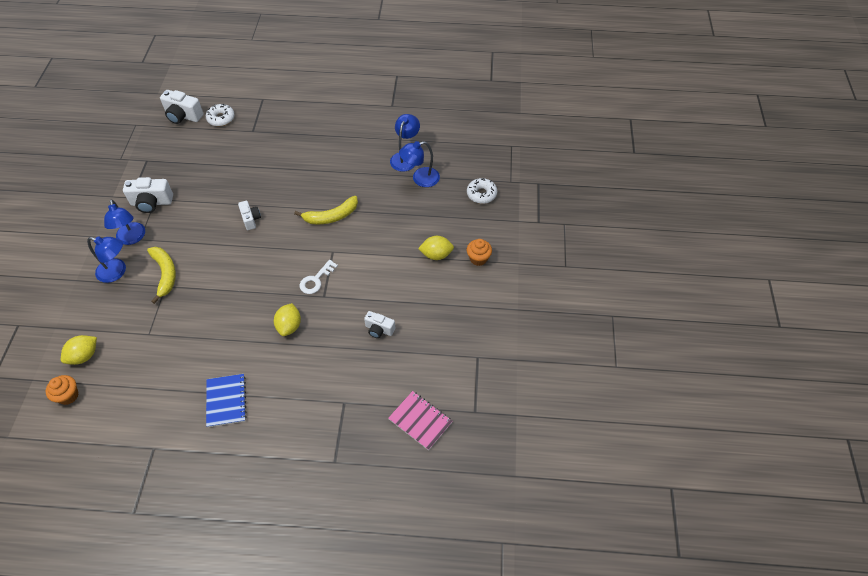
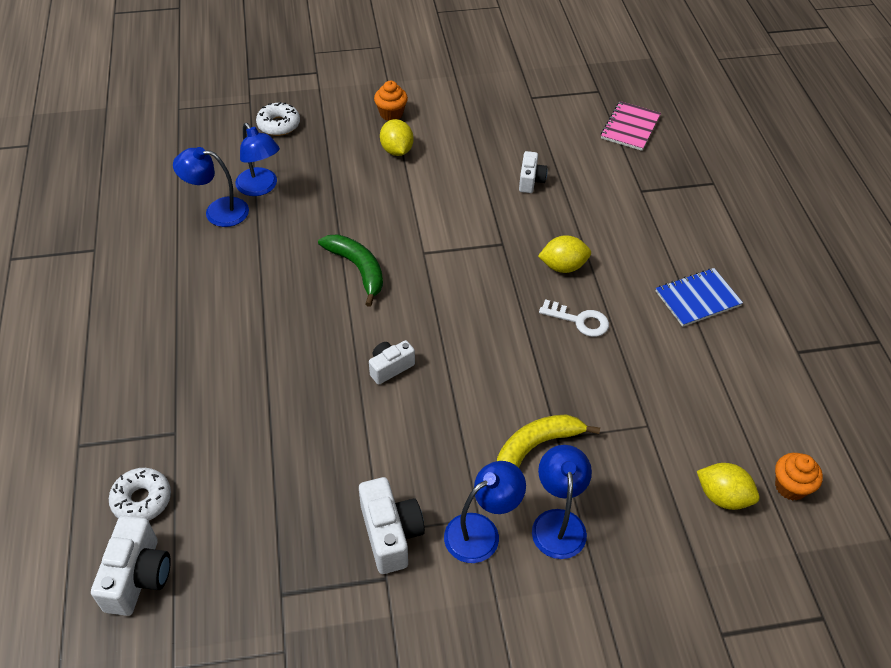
camera: 105 degrees left, 5 degrees down
(316, 280) = (479, 258): white key -> white key (579, 320)
(331, 216) = (358, 269): yellow banana -> green banana

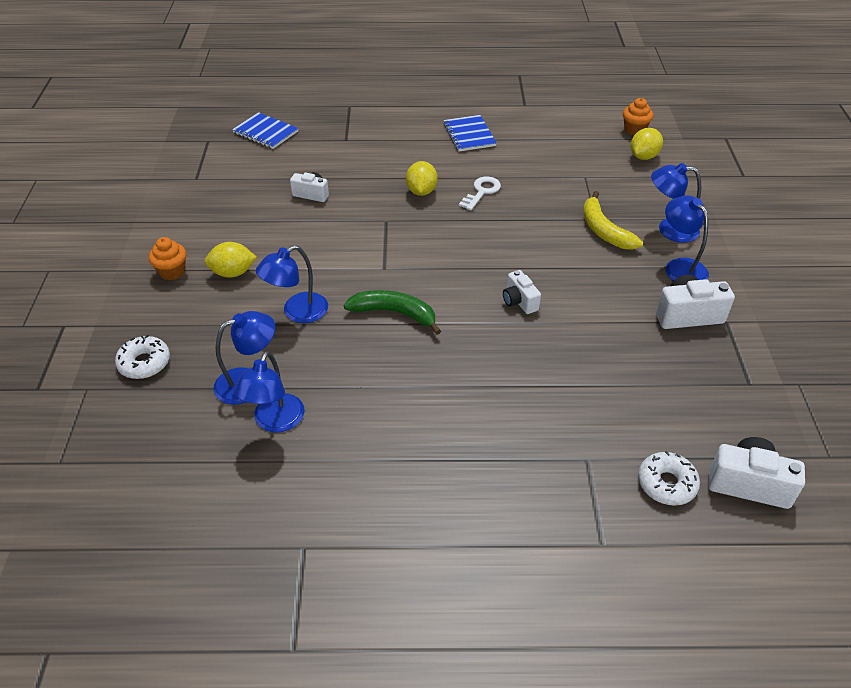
camera: 80 degrees left, 5 degrees down
(350, 201) = (297, 312): none -> blue lamp
(358, 269) = (394, 313): green banana -> green banana turned 45 degrees clockwise
(630, 127) = (265, 132): pink notebook -> blue notebook

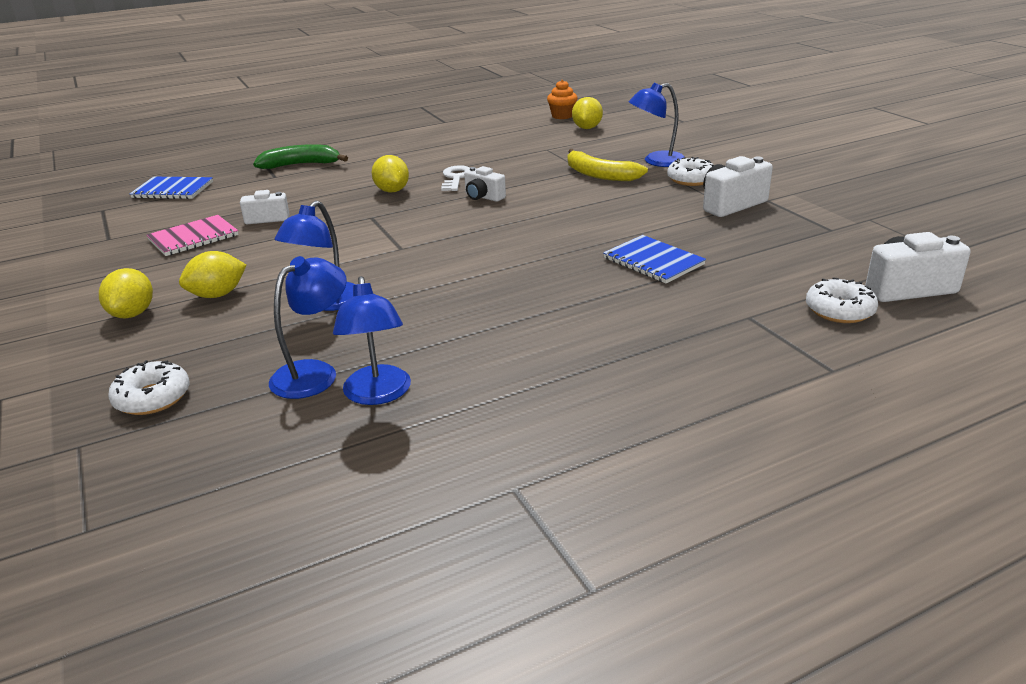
camera: 25 degrees left, 15 degrees down
(172, 272) = (133, 314): orange cupcake -> yellow lemon
(250, 199) = (193, 237): none -> pink notebook
(394, 313) = (444, 275): green banana -> green banana (300, 165)
(469, 135) = (407, 148): blue notebook -> blue notebook (653, 261)
(519, 301) = (567, 235): white camera -> white camera (483, 197)
(680, 266) = (691, 179): blue lamp -> white donut

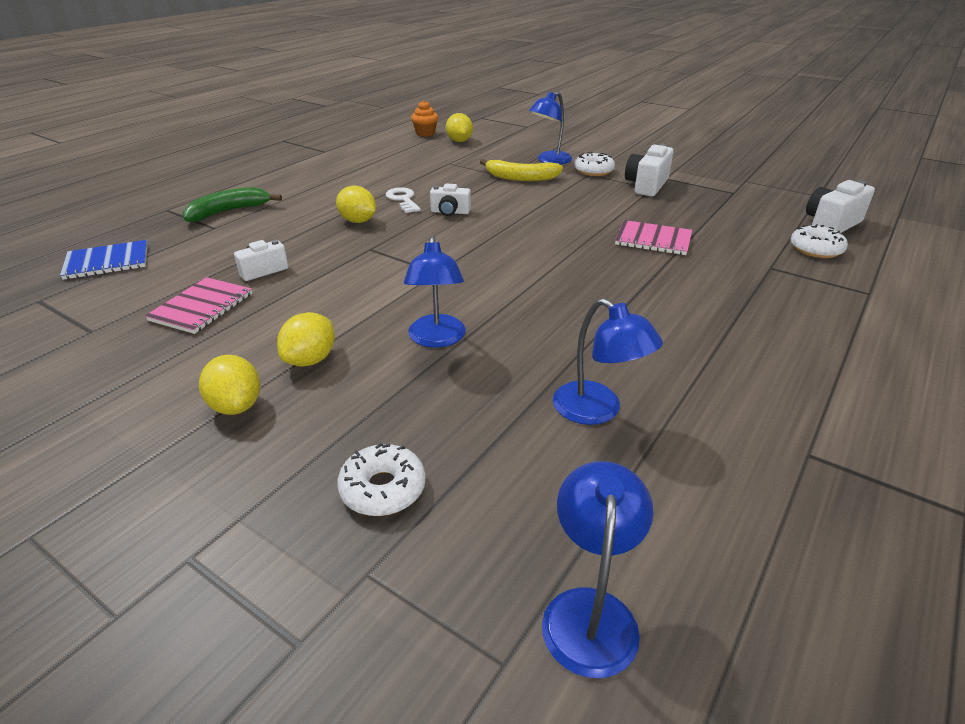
camera: 30 degrees left, 5 degrees up
(314, 373) = (514, 409): blue lamp -> blue lamp (590, 611)
(653, 261) = (653, 240): blue notebook -> pink notebook

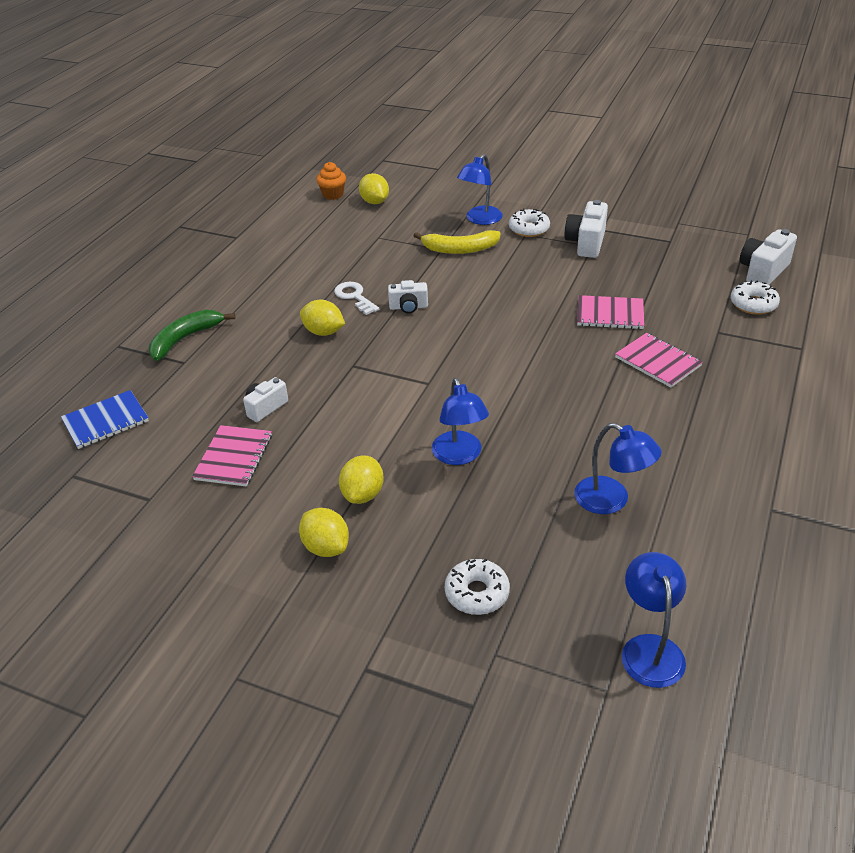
camera: 10 degrees left, 5 degrees up
(694, 284) = (657, 362): none -> pink notebook

